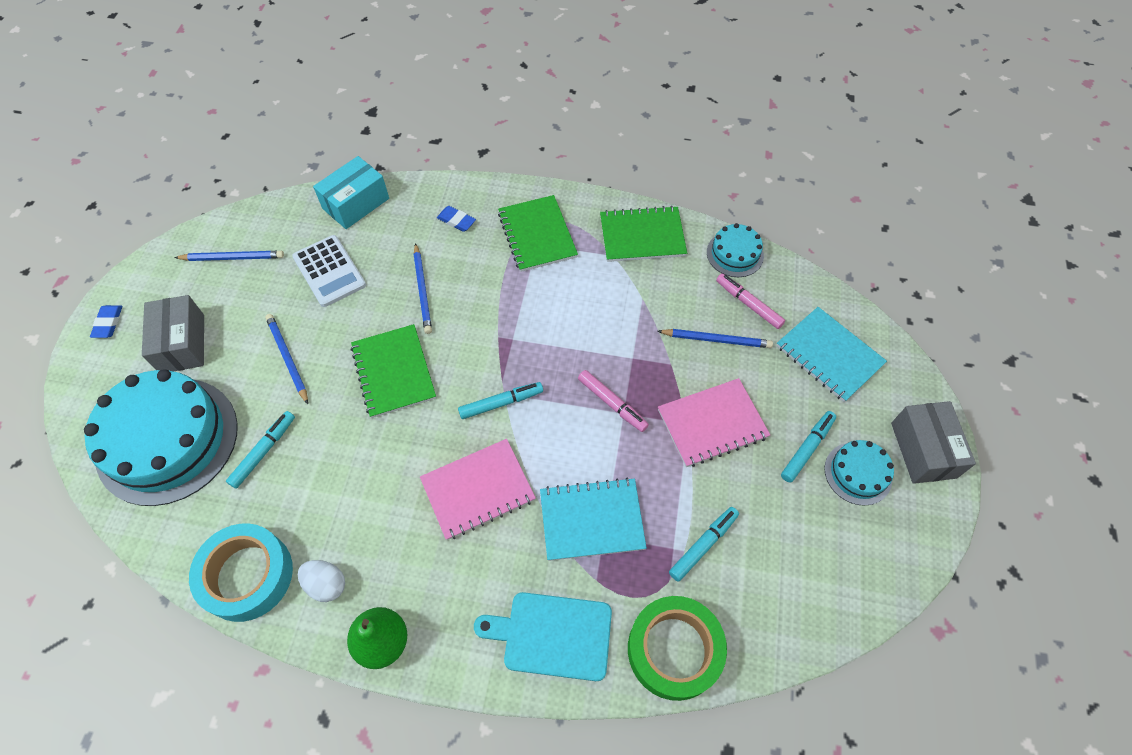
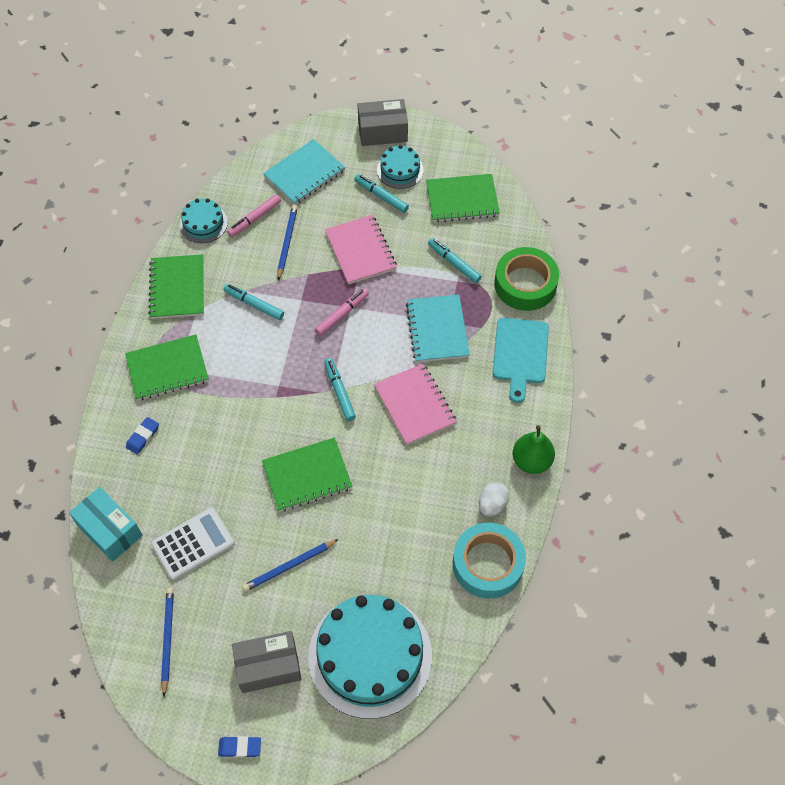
camera: 90 degrees left, 0 degrees up
(264, 451) = (382, 570): turquoise marker -> turquoise marker (254, 304)
(423, 290) = (222, 459): blue pencil -> none
(819, 560) = (462, 199): none -> green notebook

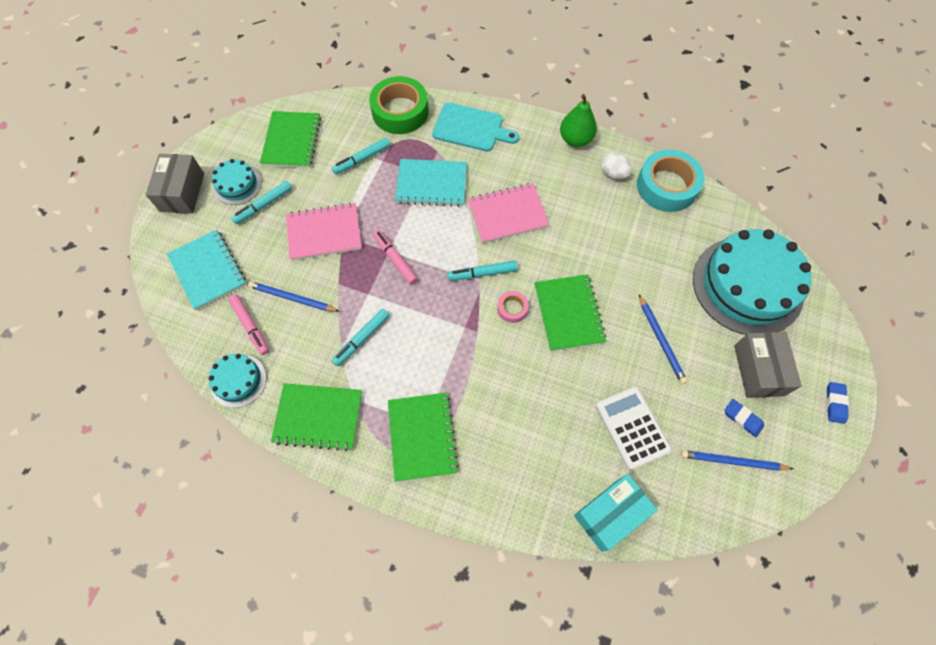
camera: 80 degrees left, 5 degrees up
(143, 437) = (502, 470): blue eraser -> blue eraser (742, 418)
(304, 424) = (512, 308): none -> pink tape

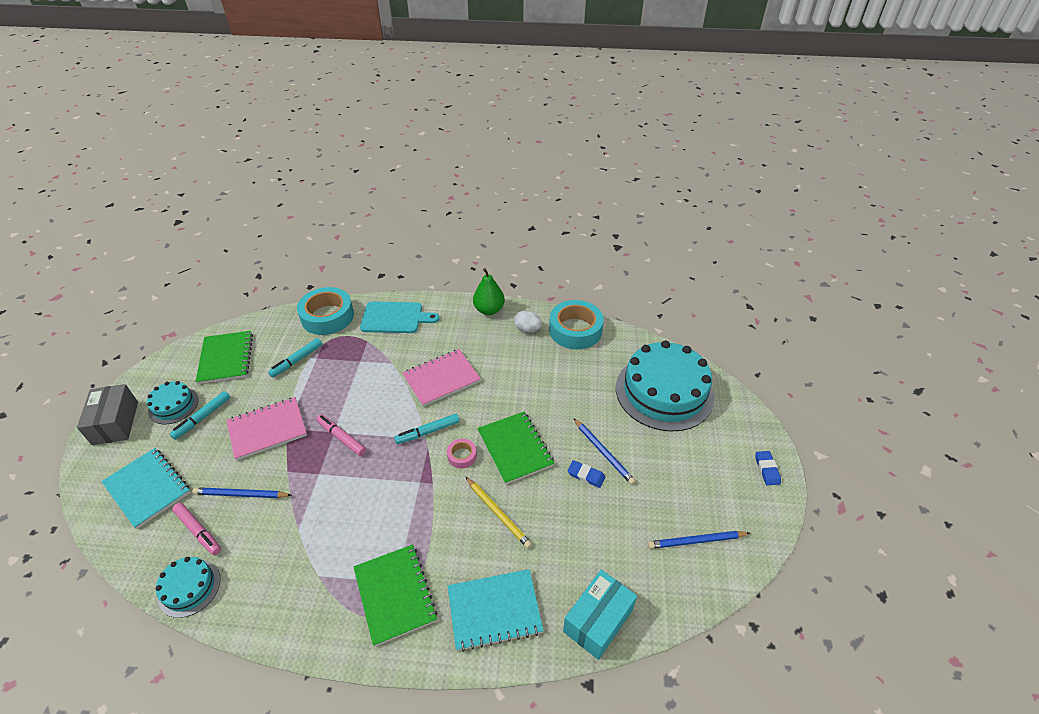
camera: 15 degrees left, 20 degrees down
(318, 417) = (282, 602): green notebook -> none
(362, 339) = (318, 516): turquoise marker -> none
(400, 111) = (327, 316): green tape -> turquoise tape
(431, 184) = (366, 368): turquoise notebook -> turquoise notebook (494, 610)
(536, 380) = (498, 513): none -> yellow pencil
(632, 427) = (597, 534): white calculator -> none
(742, 418) = (693, 501): blue eraser -> blue eraser (586, 475)
(758, 370) = (694, 457): grey box -> none

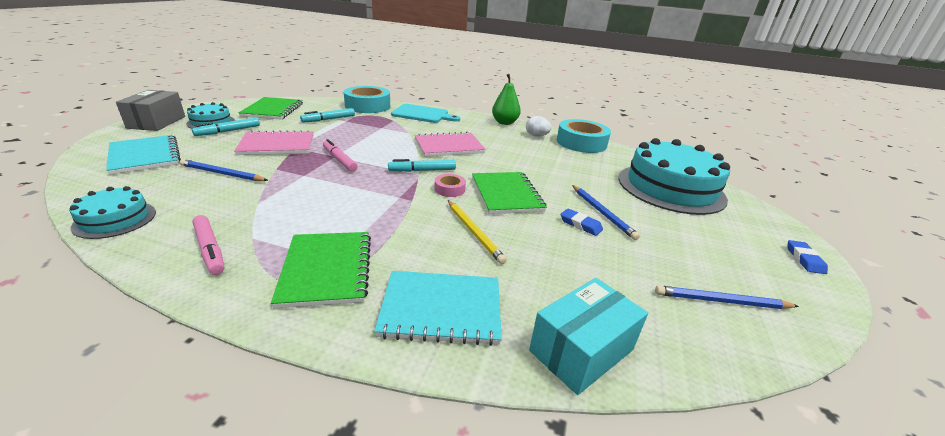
camera: 10 degrees right, 15 degrees down
(198, 531) = (162, 186): pink marker -> pink marker (210, 249)

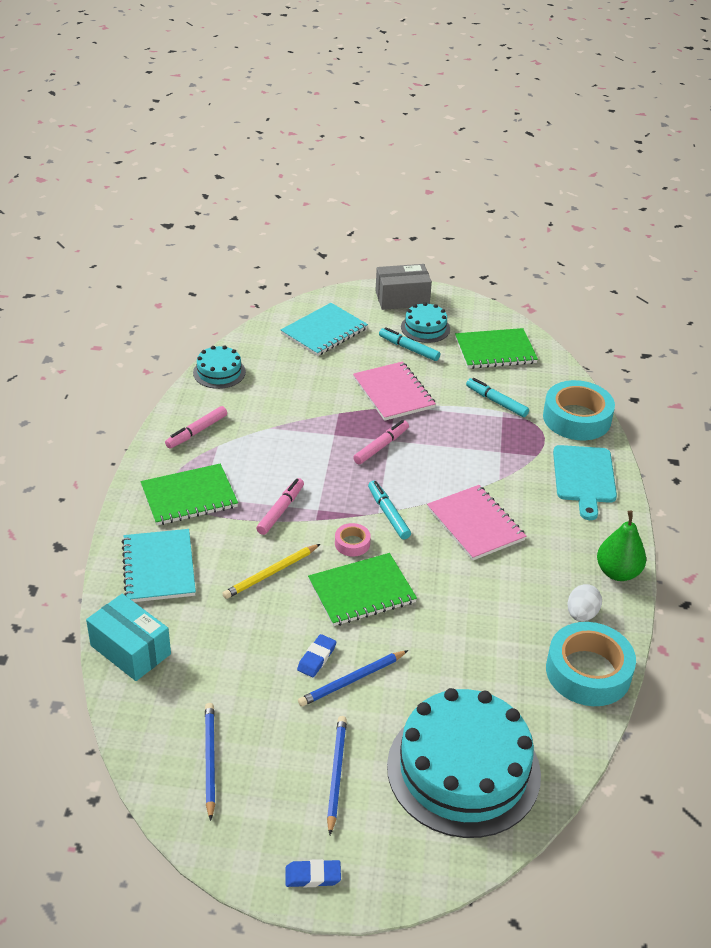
camera: 80 degrees right, 10 degrees up
(222, 174) = (312, 387): blue pencil -> blue pencil (336, 774)
(389, 215) = (281, 510): none -> pink marker

